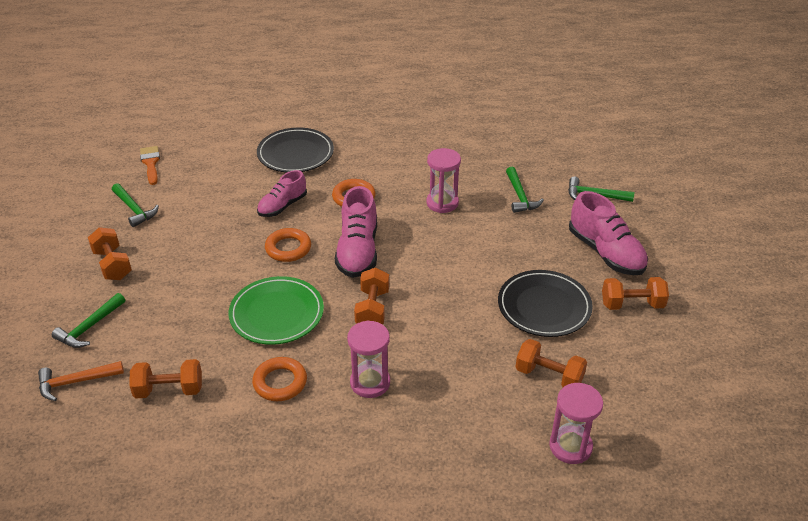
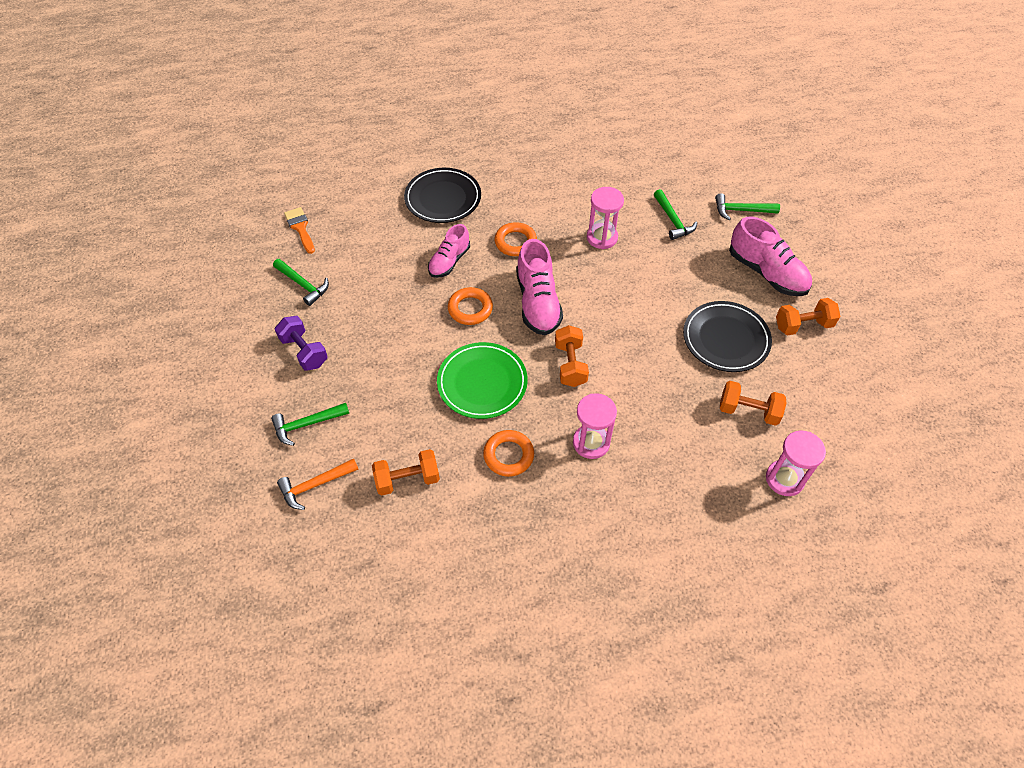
camera: 10 degrees left, 15 degrees up
(89, 327) = (306, 424): green hammer -> green hammer turned 45 degrees clockwise
(112, 265) = (304, 351): orange dumbbell -> purple dumbbell

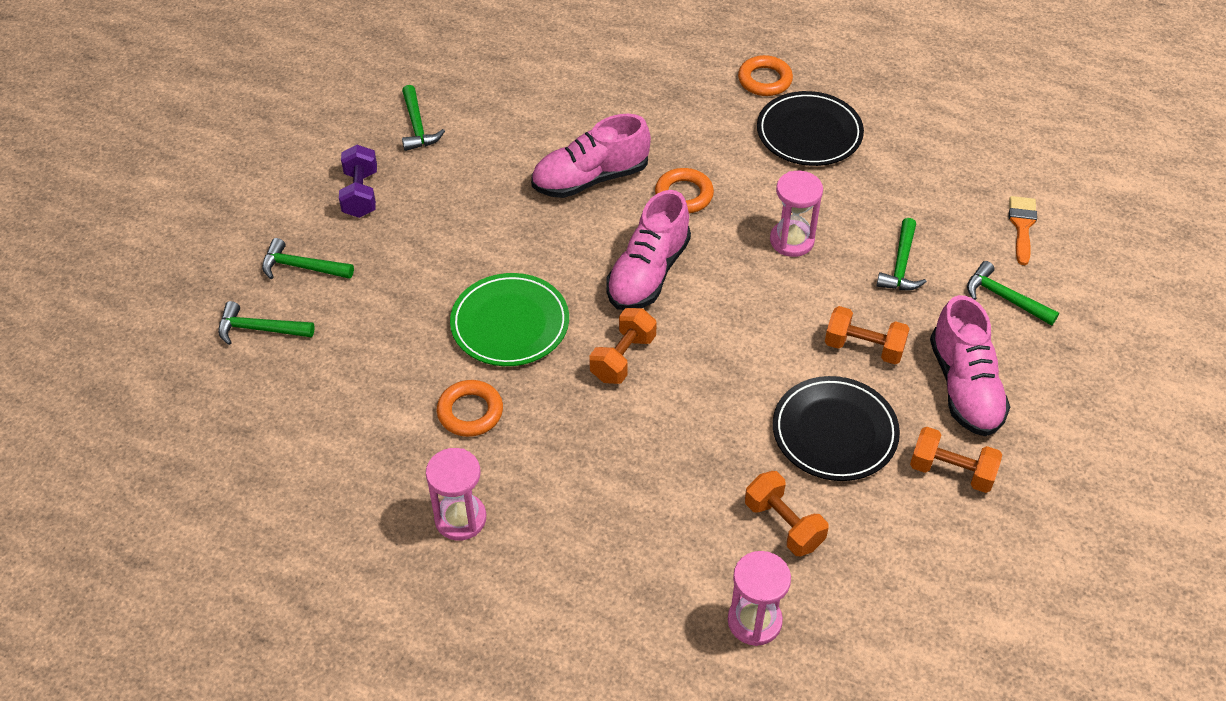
camera: 35 degrees right, 5 degrees down
(300, 228) = (465, 65): orange brush -> orange brush (1022, 226)
(315, 485) = (259, 329): orange hammer -> green hammer
(407, 479) = (349, 375): orange dumbbell -> orange dumbbell (864, 348)
(443, 198) = (645, 107): black plate -> black plate (809, 133)
(449, 261) = (590, 179): pink shoe -> pink shoe, size x1.55
(470, 309) = (567, 240): orange ring -> orange ring (764, 80)
(591, 443) = (569, 451): pink hourglass -> pink hourglass (460, 518)

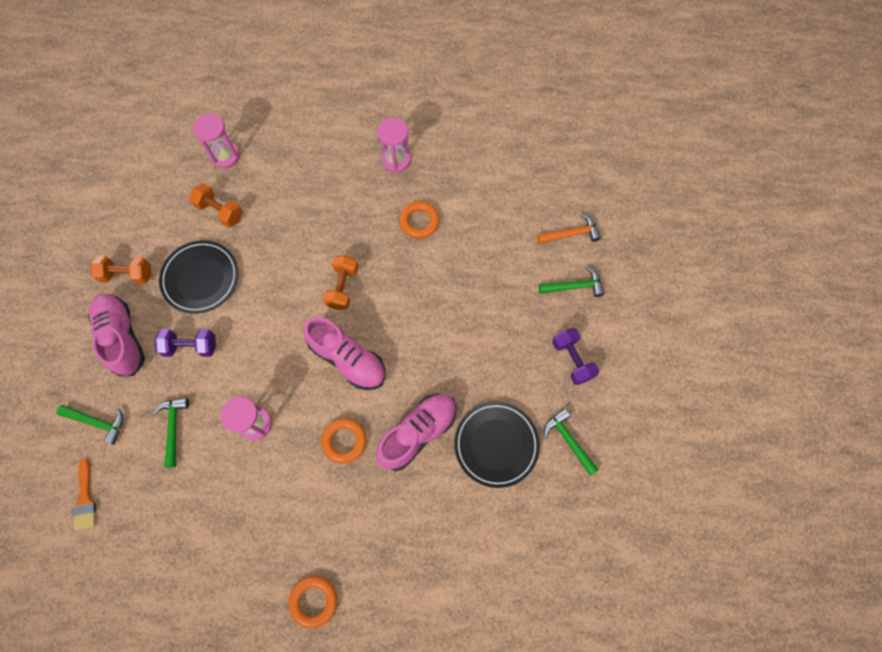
camera: 160 degrees right, 20 degrees up
(259, 329) = (571, 234): green hammer -> orange hammer
(510, 324) = (422, 288): green plate -> none
(648, 273) = (348, 359): pink shoe -> pink shoe turned 120 degrees clockwise
(809, 133) = (263, 545): black plate -> black plate (496, 444)
(864, 348) = (191, 346): orange dumbbell -> purple dumbbell

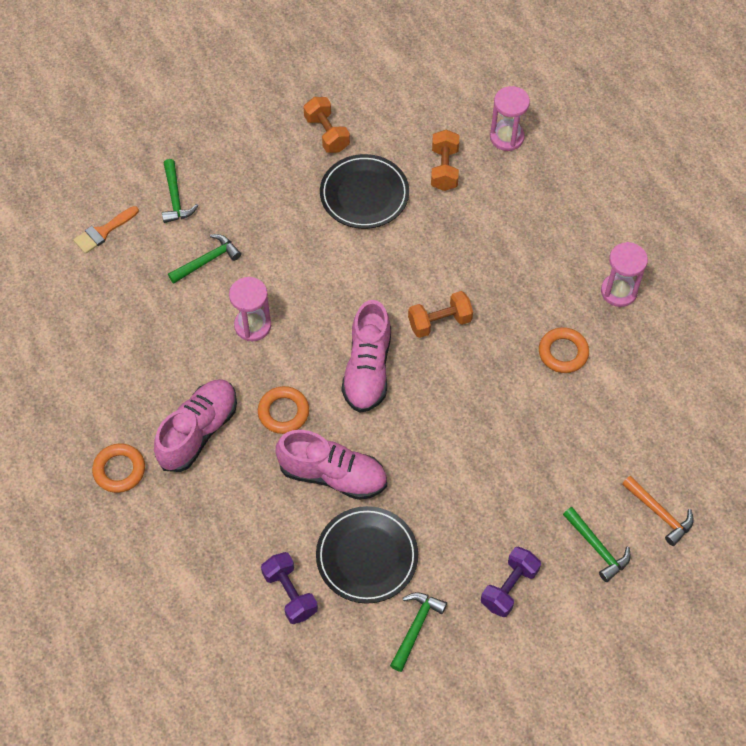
camera: 60 degrees right, 10 degrees down
(122, 337) = (264, 168): pink shoe -> pink shoe (198, 431)
(191, 346) = (292, 228): purple dumbbell -> purple dumbbell (290, 593)

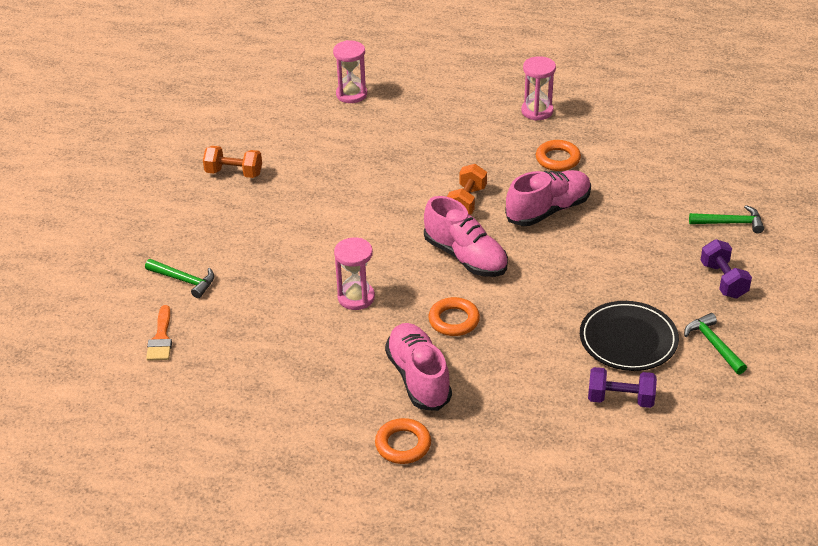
camera: 50 degrees left, 20 degrees down
(207, 260) = (265, 292): green hammer -> none
(333, 475) = (538, 322): pink shoe -> pink shoe (548, 210)
(364, 194) = (312, 182): black plate -> none
(444, 169) = (340, 134): orange dumbbell -> none
(660, 513) = (730, 182): orange hammer -> none

